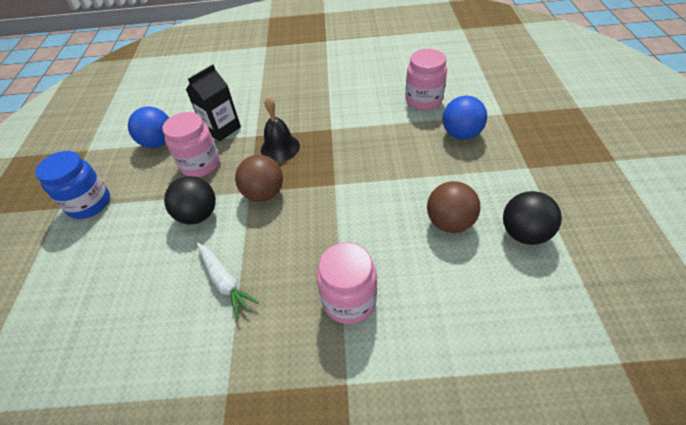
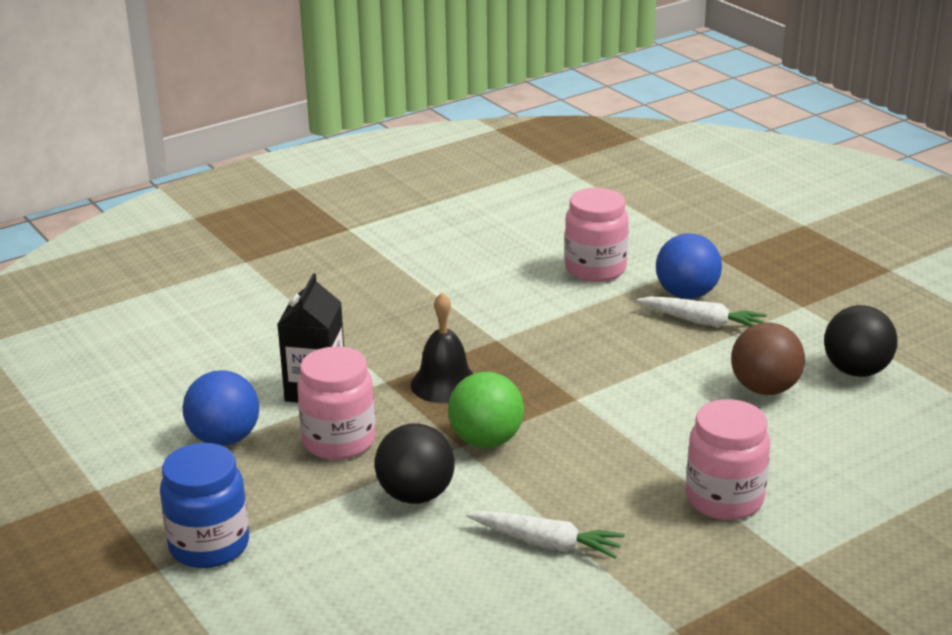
camera: 35 degrees left, 20 degrees down
(264, 193) = (486, 440): brown ball -> green ball
(453, 157) = (702, 322): none -> white carrot

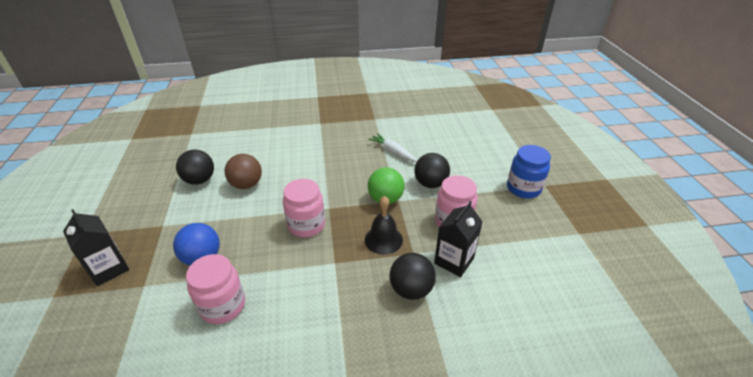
camera: 155 degrees left, 10 degrees up
(224, 439) = (511, 243): blue ball -> none
(365, 343) = (411, 289): none -> black ball
(702, 322) = (221, 233): white carrot -> none
(724, 499) = (318, 147): pink jar -> pink jar (306, 225)
(787, 256) = (109, 269): none -> black carton

